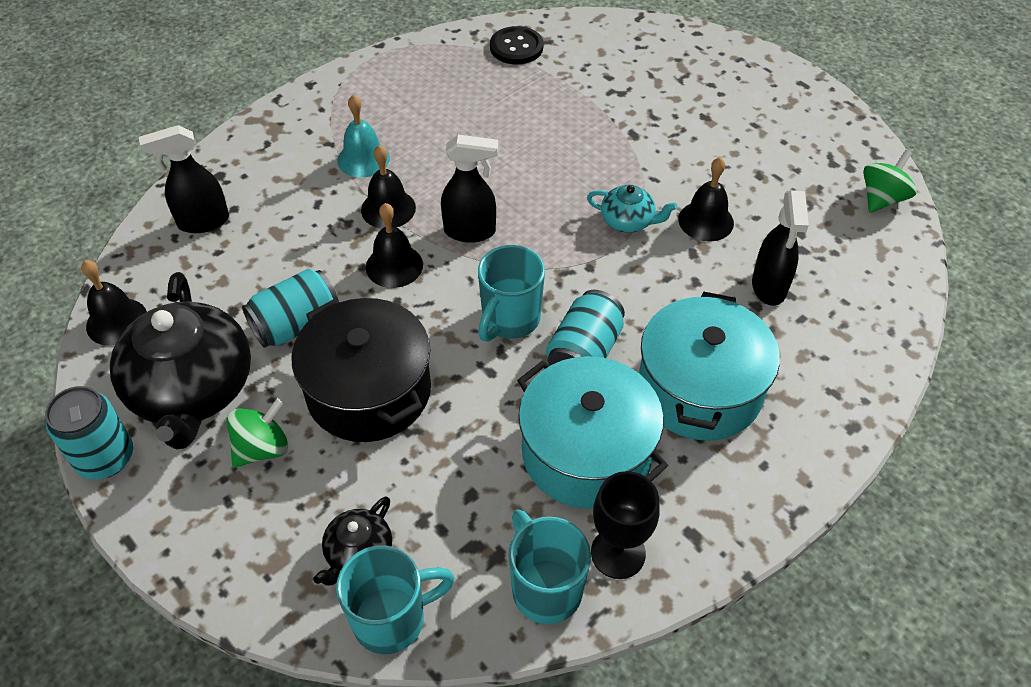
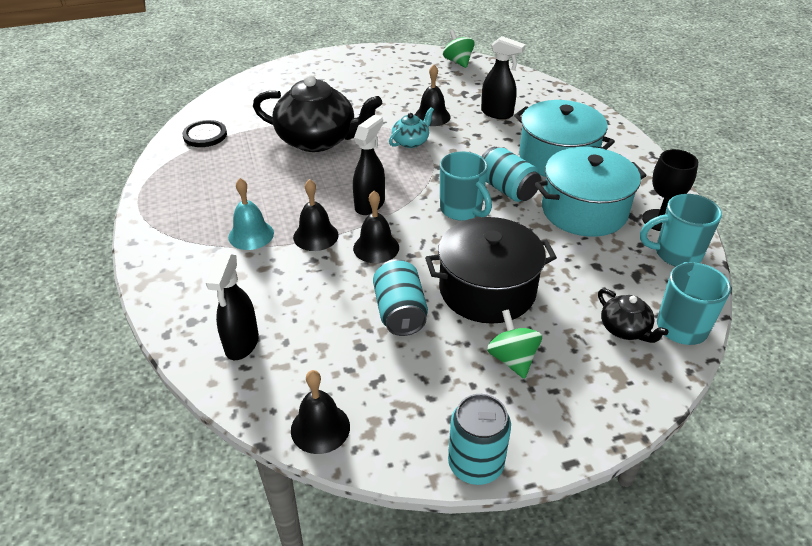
camera: 65 degrees left, 10 degrees down
(192, 390) = (431, 389): black teapot -> black teapot (318, 140)

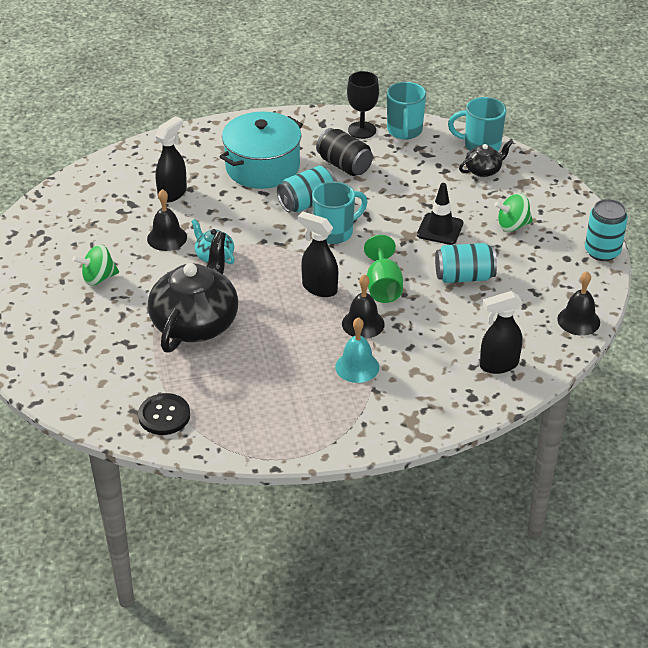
camera: 85 degrees left, 0 degrees up
(241, 344) = (498, 365): black spray bottle -> black spray bottle turned 150 degrees clockwise
(376, 247) = (383, 286): black bell -> green goblet
(458, 62) = (47, 209): green spinning top -> green spinning top (98, 278)
(487, 290) = (440, 229): black pot -> black traffic cone
(584, 210) = (344, 165): turquoise pot -> black can

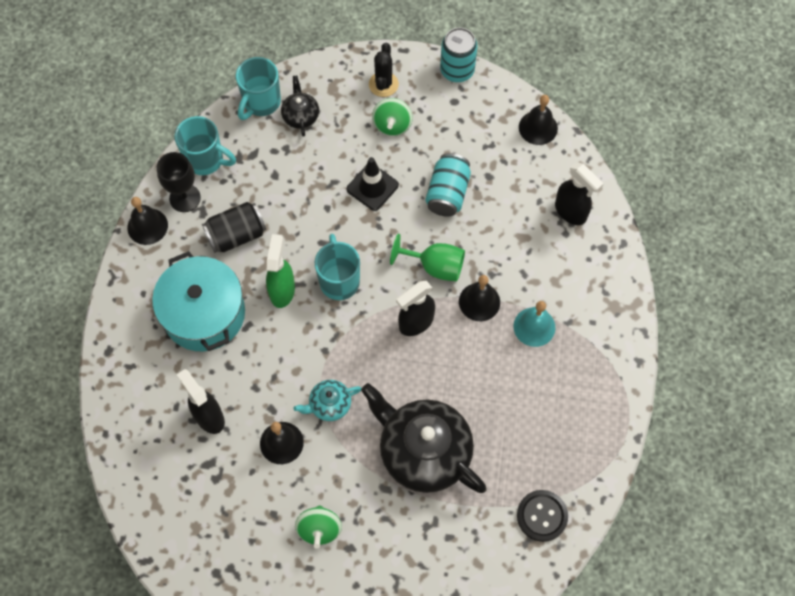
camera: 70 degrees left, 25 degrees up
(307, 203) = (282, 290): turquoise can -> green spray bottle
(324, 118) = (147, 226): none -> black bell
(498, 365) = (570, 212): black spray bottle -> black spray bottle turned 45 degrees counterclockwise
(551, 210) = (383, 84): none -> black cactus

